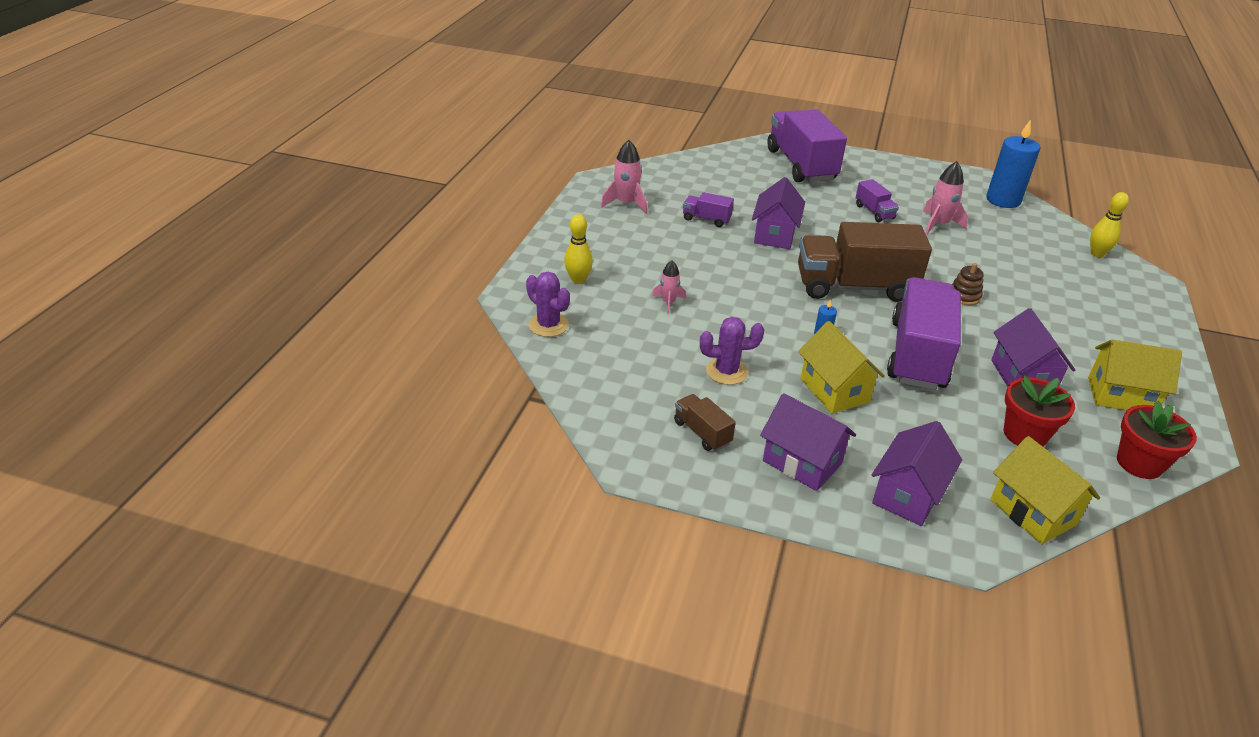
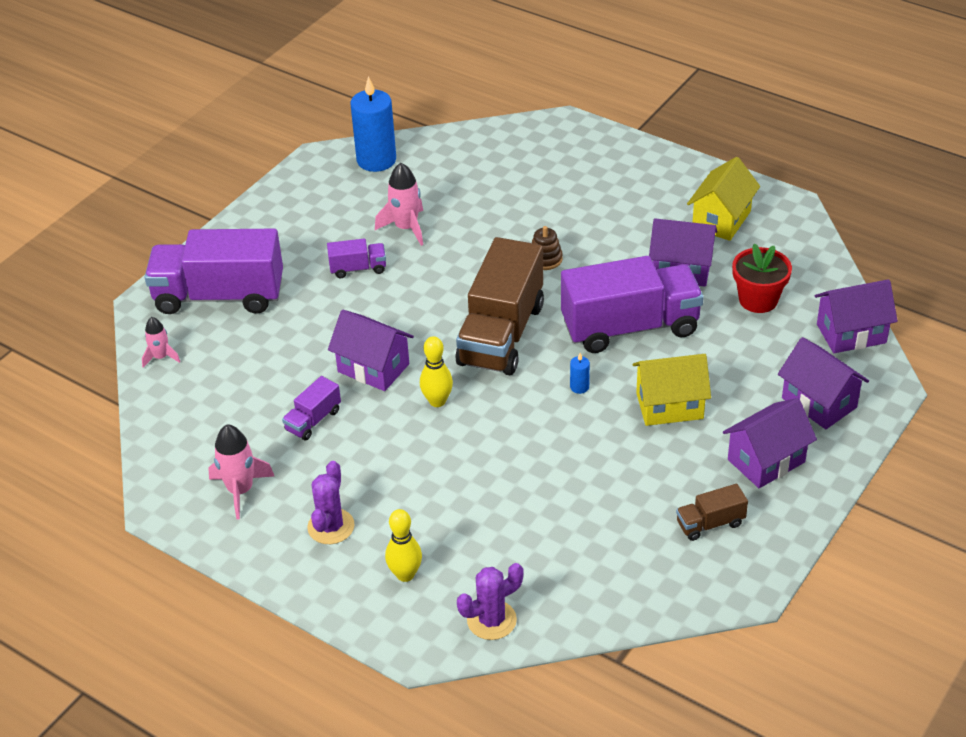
camera: 70 degrees left, 5 degrees up
(668, 302) = (481, 499): pink rocket -> pink rocket (161, 357)
(726, 371) = (619, 480): purple cactus -> purple cactus (331, 526)
(917, 354) = (630, 327): purple truck -> purple truck turned 135 degrees clockwise
(1032, 512) = (851, 333): yellow house -> purple house
(1097, 254) = (504, 138): yellow bowling pin -> yellow bowling pin (437, 401)
(1139, 463) = (806, 247): red flower pot -> none

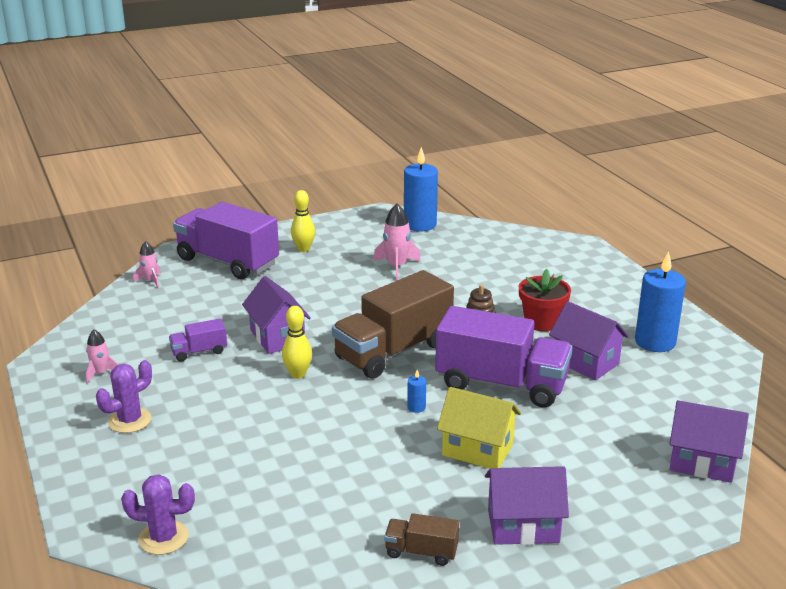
camera: 30 degrees right, 15 degrees down
(240, 490) = (101, 373): pink rocket -> pink rocket, size x0.62
(358, 268) = (336, 278): purple truck -> none
(405, 574) = (141, 475): yellow bowling pin -> yellow bowling pin (303, 249)
(721, 220) = (655, 342): yellow house -> blue candle
(758, 300) = (634, 406): red flower pot -> red flower pot (541, 322)
(819, 403) = (619, 502): purple house -> none

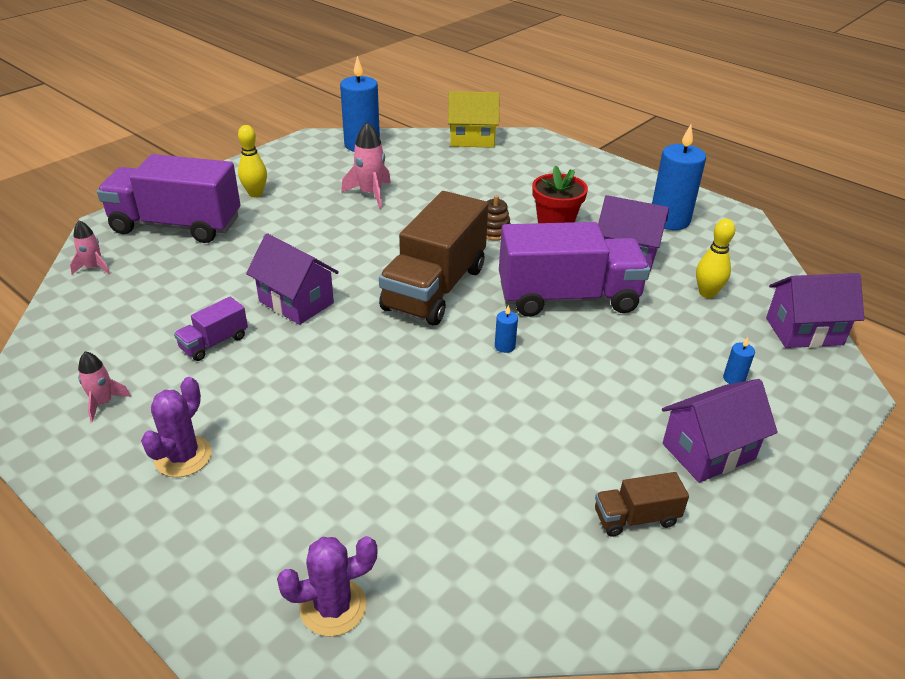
camera: 25 degrees left, 10 degrees up
(298, 374) = (350, 341): yellow bowling pin -> yellow bowling pin (707, 293)
(477, 449) = (600, 377): yellow house -> yellow house (472, 139)
(596, 481) = (734, 378): none -> blue candle

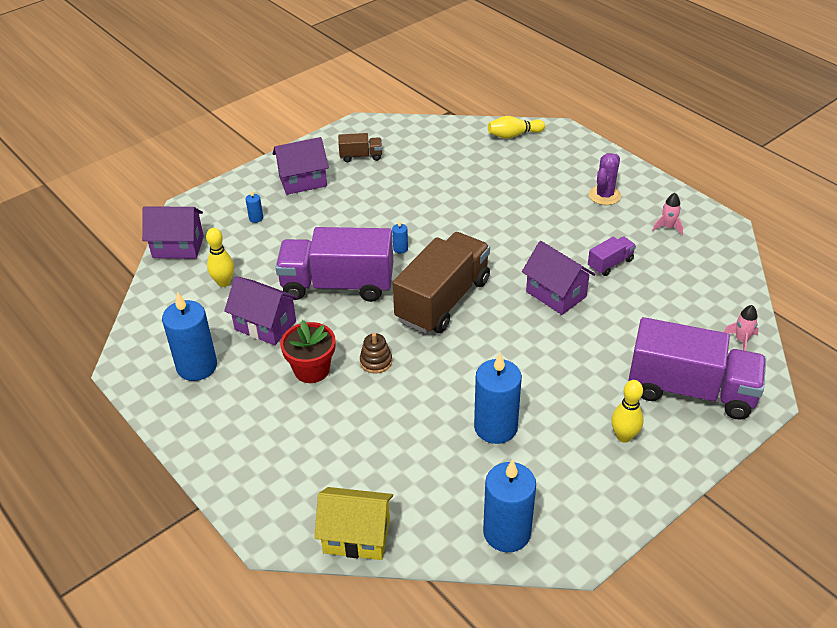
camera: 170 degrees left, 5 degrees up
(333, 607) = (513, 135): purple cactus -> yellow bowling pin
(370, 194) = (495, 427): pink rocket -> blue candle

